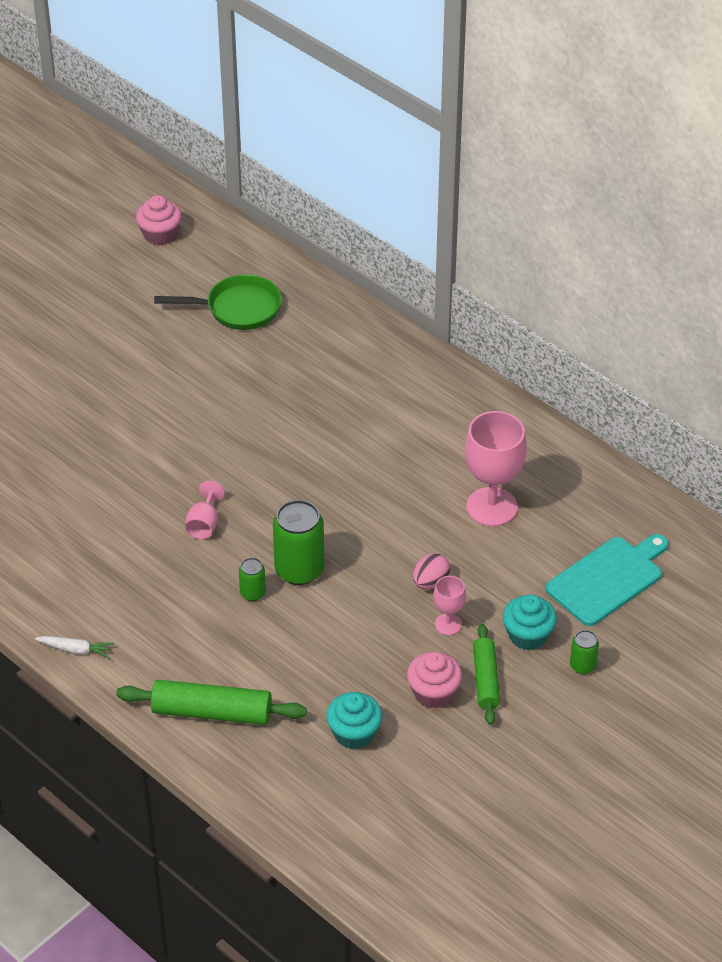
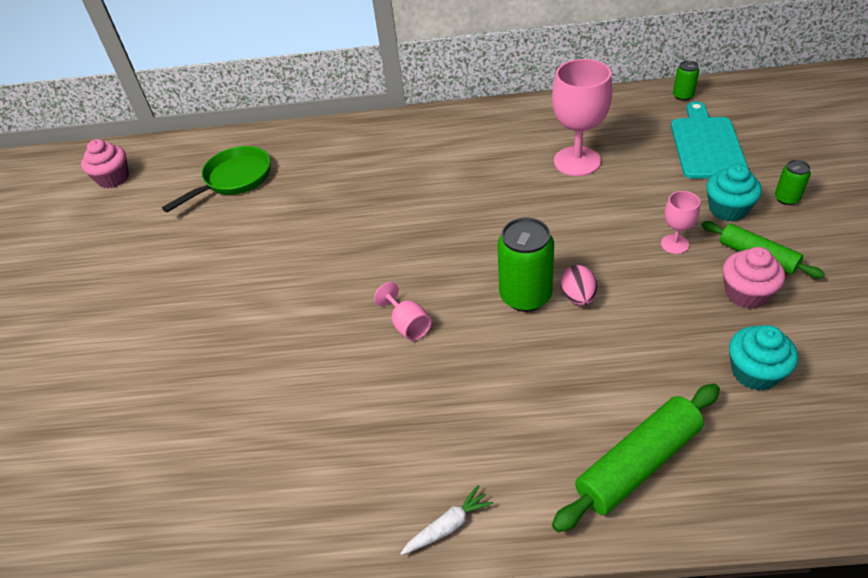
camera: 40 degrees left, 0 degrees up
(253, 593) = (519, 341): green can -> green can (683, 96)
(430, 582) = (619, 230): pink egg -> pink egg (578, 297)

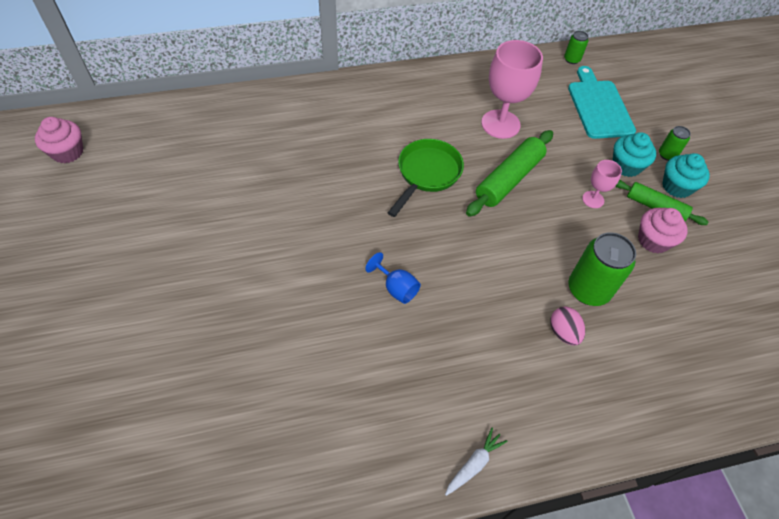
camera: 20 degrees left, 10 degrees up
(234, 179) = (194, 150): green pan -> green pan (427, 174)
(408, 325) = (396, 288): pink goblet -> blue goblet
(525, 296) = (487, 254): green can -> green can (588, 290)
(578, 297) = (529, 252): pink egg -> pink egg (563, 332)
(638, 463) = (604, 392): green rolling pin -> green rolling pin (509, 179)
(754, 372) = (671, 307): turquoise cupcake -> turquoise cupcake (676, 186)

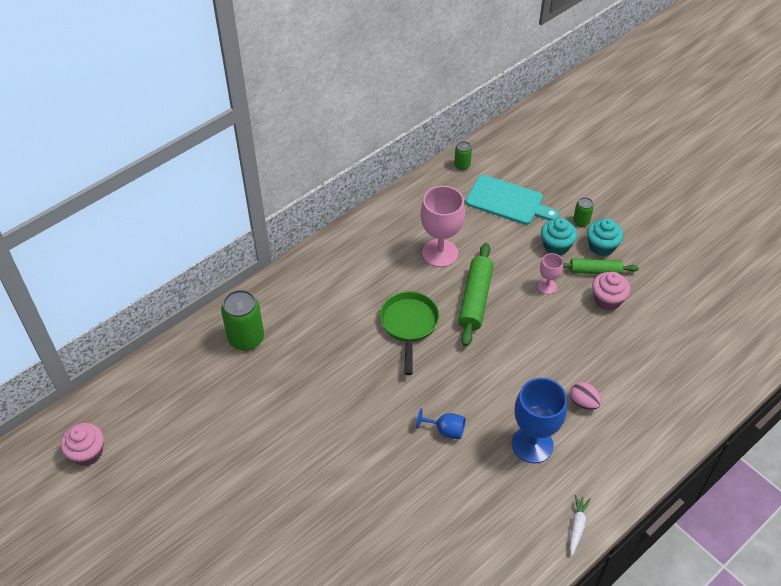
camera: 25 degrees left, 5 degrees down
(479, 348) = (532, 444): none -> blue goblet
(588, 290) = (583, 362): green can -> green can (246, 338)
(599, 106) = (507, 201): turquoise cutting board -> turquoise cutting board turned 150 degrees clockwise

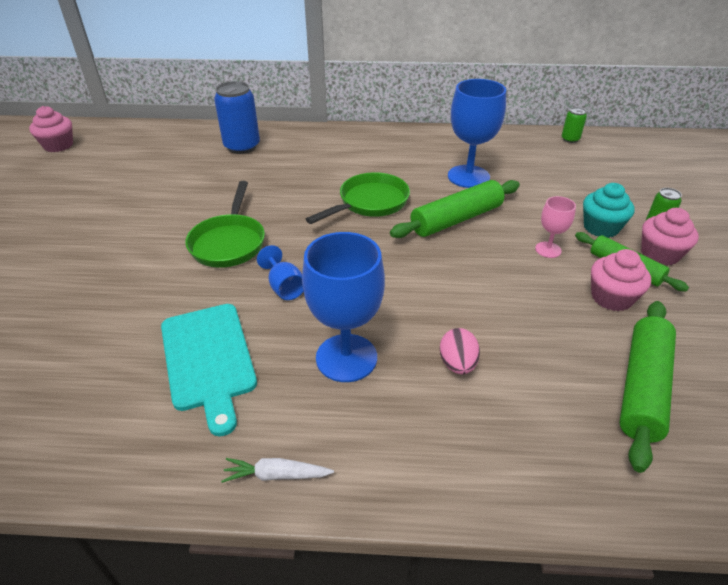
camera: 45 degrees right, 10 degrees down
(246, 338) = (242, 146): green can -> blue can
(368, 427) = (229, 242): none -> green pan
(440, 253) = (468, 176): pink goblet -> blue goblet
(507, 201) = (586, 177): turquoise cutting board -> turquoise cutting board (208, 359)
(577, 526) = (277, 475): white carrot -> white carrot turned 150 degrees counterclockwise
(601, 246) = (660, 254): turquoise cupcake -> pink cupcake
(666, 349) = (642, 387): none -> green rolling pin

